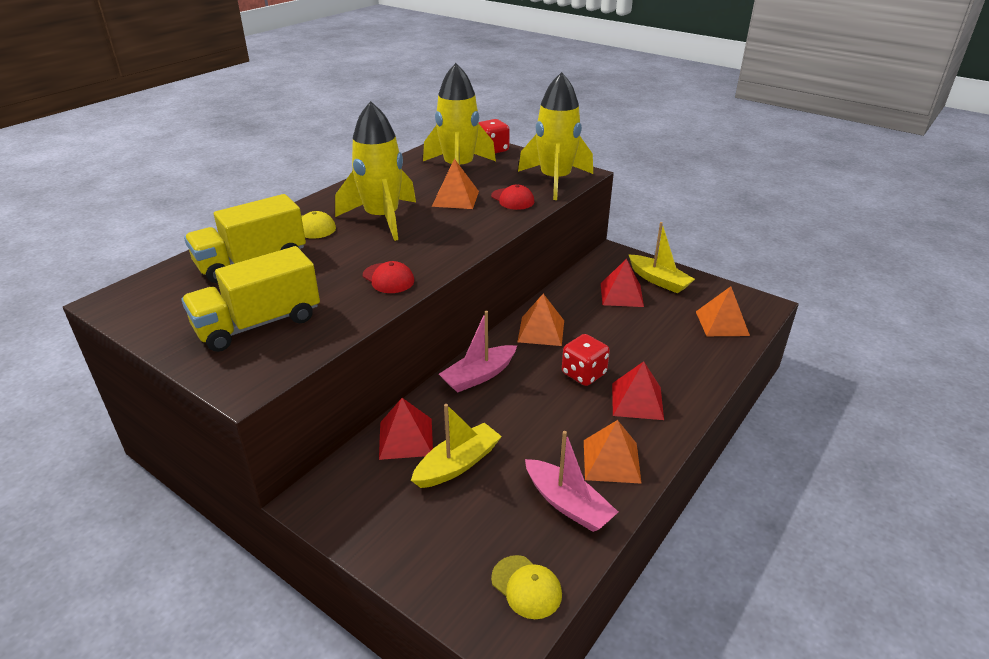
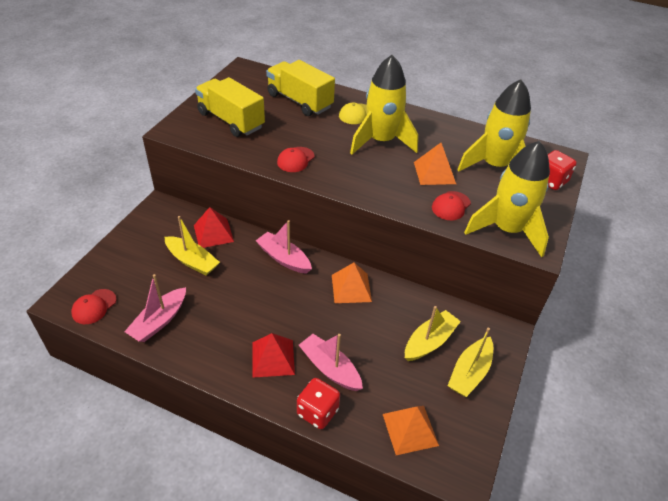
camera: 75 degrees right, 10 degrees up
(526, 587) = (94, 307): yellow cap -> red cap
(583, 374) = (300, 320): red dice -> red dice (317, 412)
(611, 461) = (202, 343): orange pyramid -> none
(621, 294) = (429, 341): red pyramid -> yellow boat
(652, 361) = (330, 368): none -> pink boat

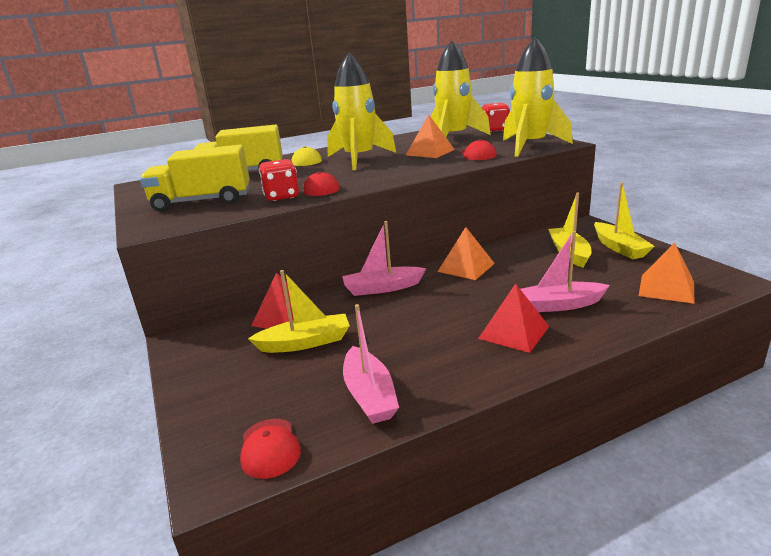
camera: 45 degrees left, 20 degrees down
(317, 412) = (611, 327): red dice -> red dice (281, 196)

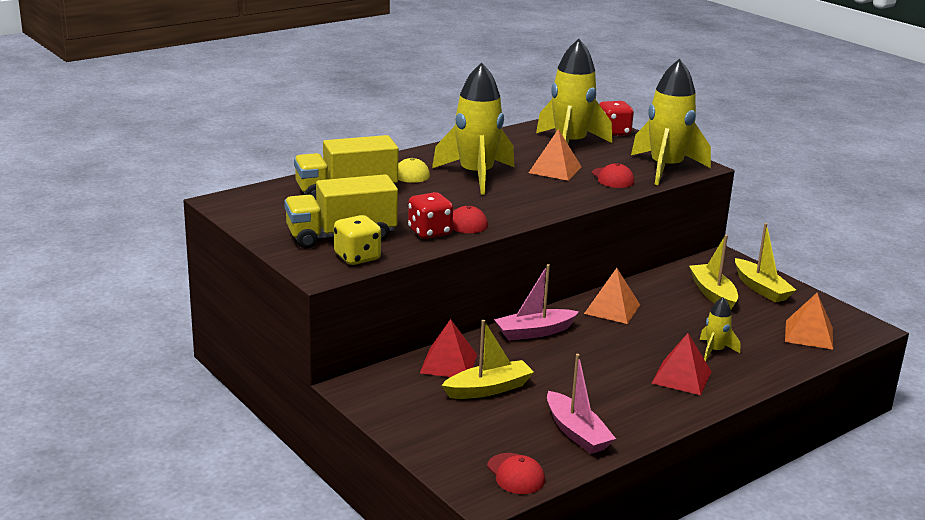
camera: 15 degrees left, 0 degrees up
(196, 217) = (357, 257): none -> yellow dice
(558, 305) = (714, 351): pink boat -> yellow rocket

